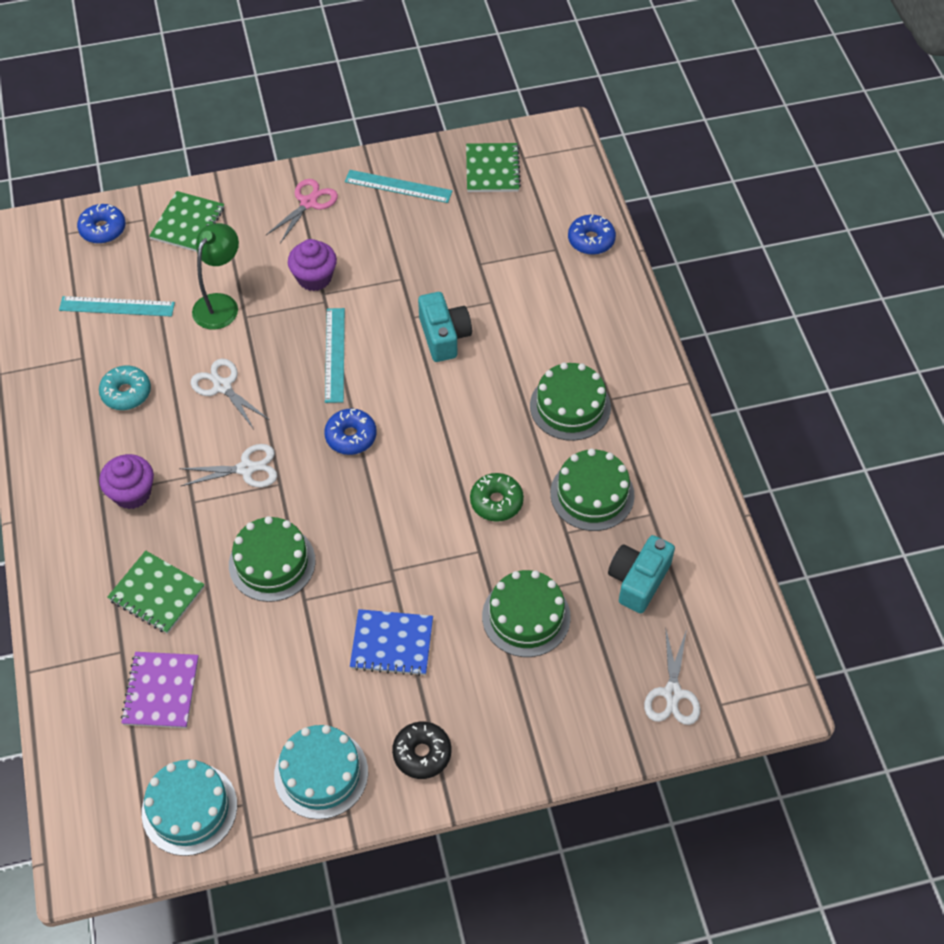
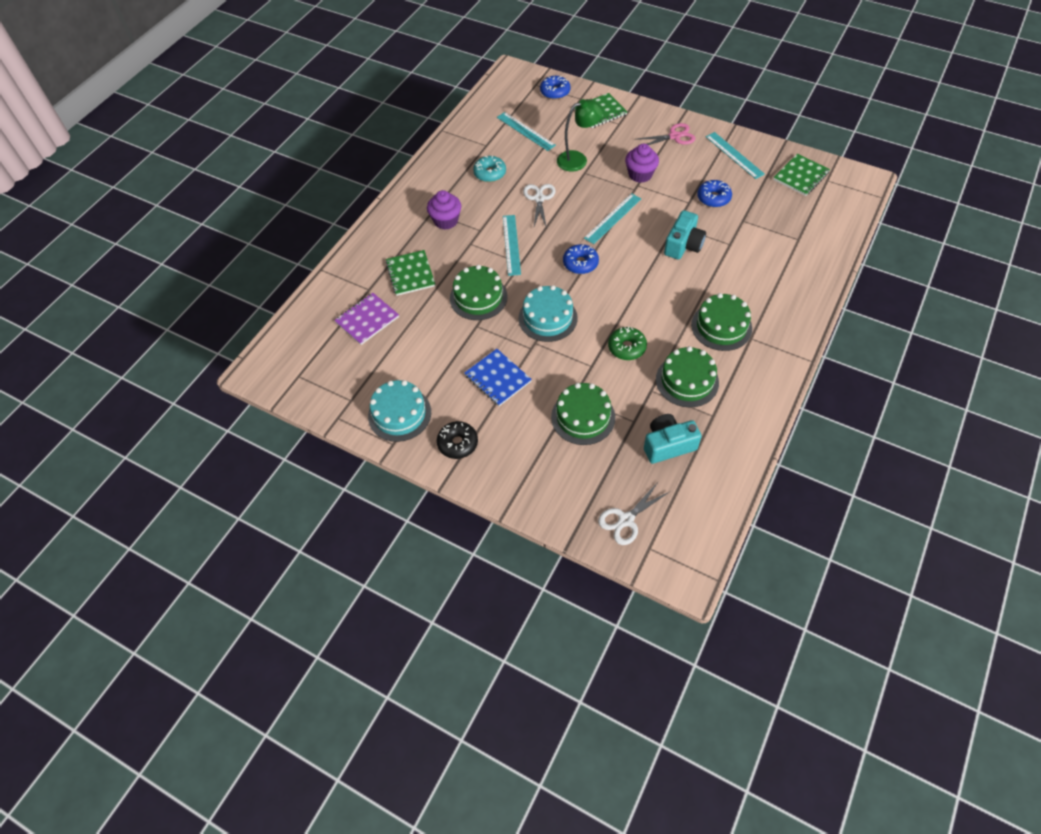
camera: 45 degrees right, 0 degrees up
(189, 808) = (325, 383): turquoise cake -> turquoise cake (548, 318)
(246, 468) = (511, 244): white scissors -> turquoise ruler
(591, 240) = (826, 247): blue donut -> blue donut (713, 198)

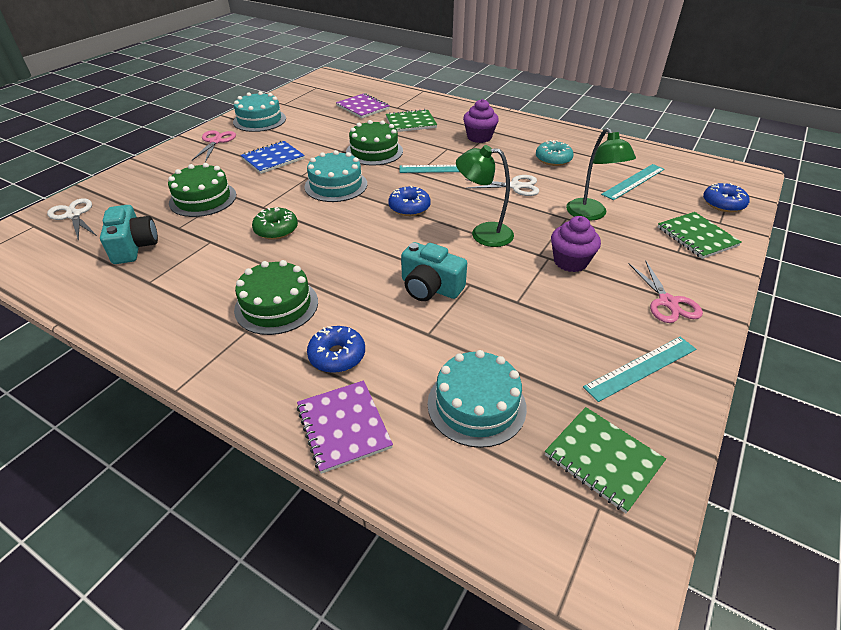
camera: 90 degrees right, 15 degrees down
(458, 443) = (215, 141): black donut -> pink scissors
(613, 218) = (483, 234): turquoise ruler -> green lamp
(687, 381) = (208, 268): green cake -> none
(713, 198) = (528, 328): blue donut -> blue donut (337, 356)
(781, 221) = (476, 405): none -> turquoise cake
(813, 275) = (343, 427): none -> purple notebook

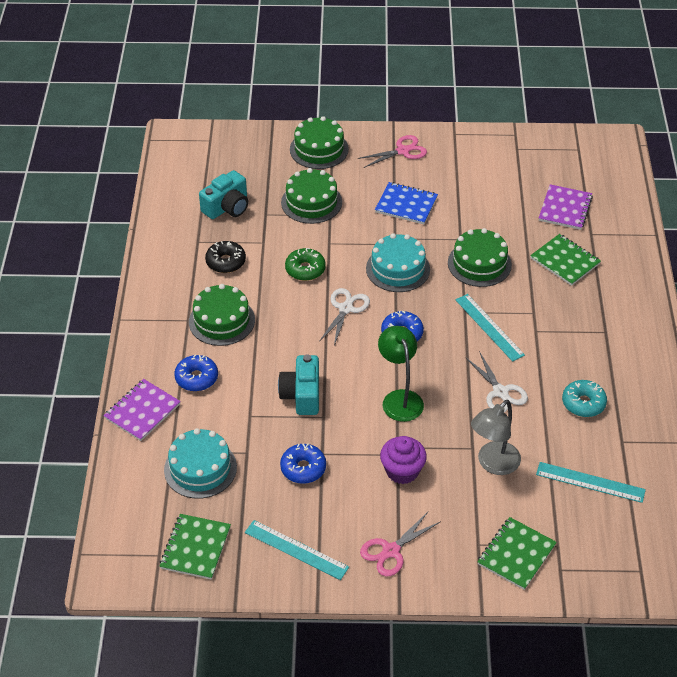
camera: 60 degrees right, 5 degrees up
(73, 215) = (236, 150): white scissors -> white scissors (345, 309)
(150, 174) = (319, 149): none -> green cake
(202, 273) = (226, 262): none -> black donut
(259, 120) = (467, 153): turquoise cake -> none
(479, 137) = (581, 327): purple cupcake -> none
(590, 214) = (493, 464): green lamp -> grey lamp
(723, 204) = (603, 567): blue donut -> blue donut (303, 468)

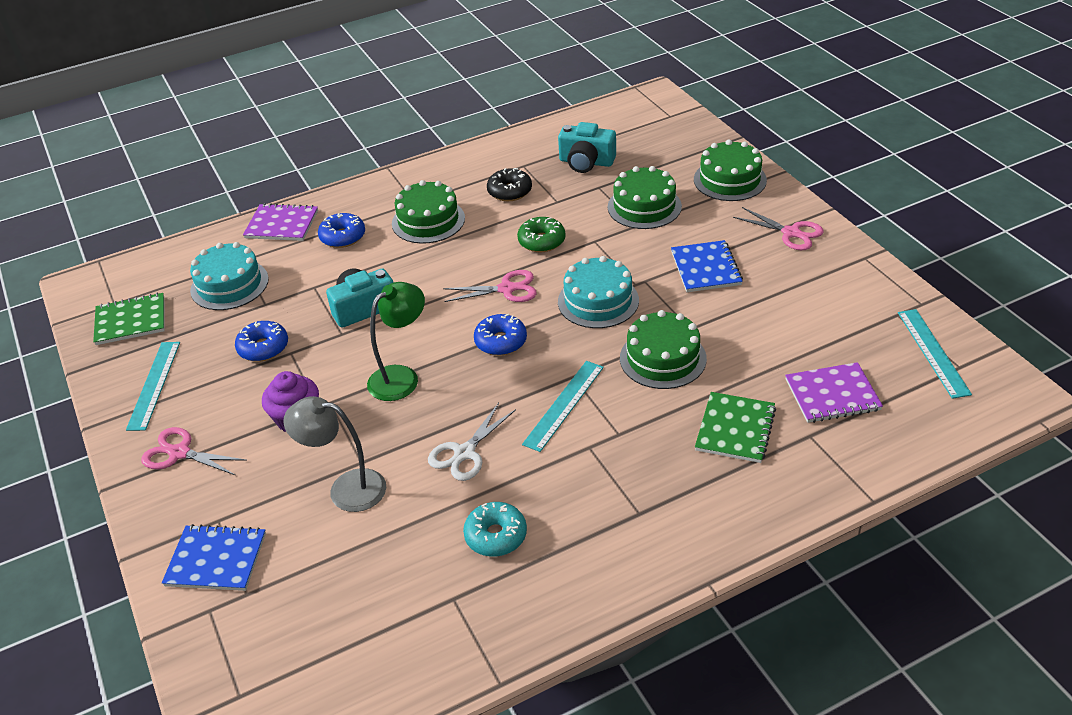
camera: 65 degrees right, 5 degrees down
(345, 309) = (506, 289): white scissors -> pink scissors
(516, 554) = (216, 559): green notebook -> blue notebook
(590, 482) = (365, 590): turquoise ruler -> turquoise ruler (933, 352)

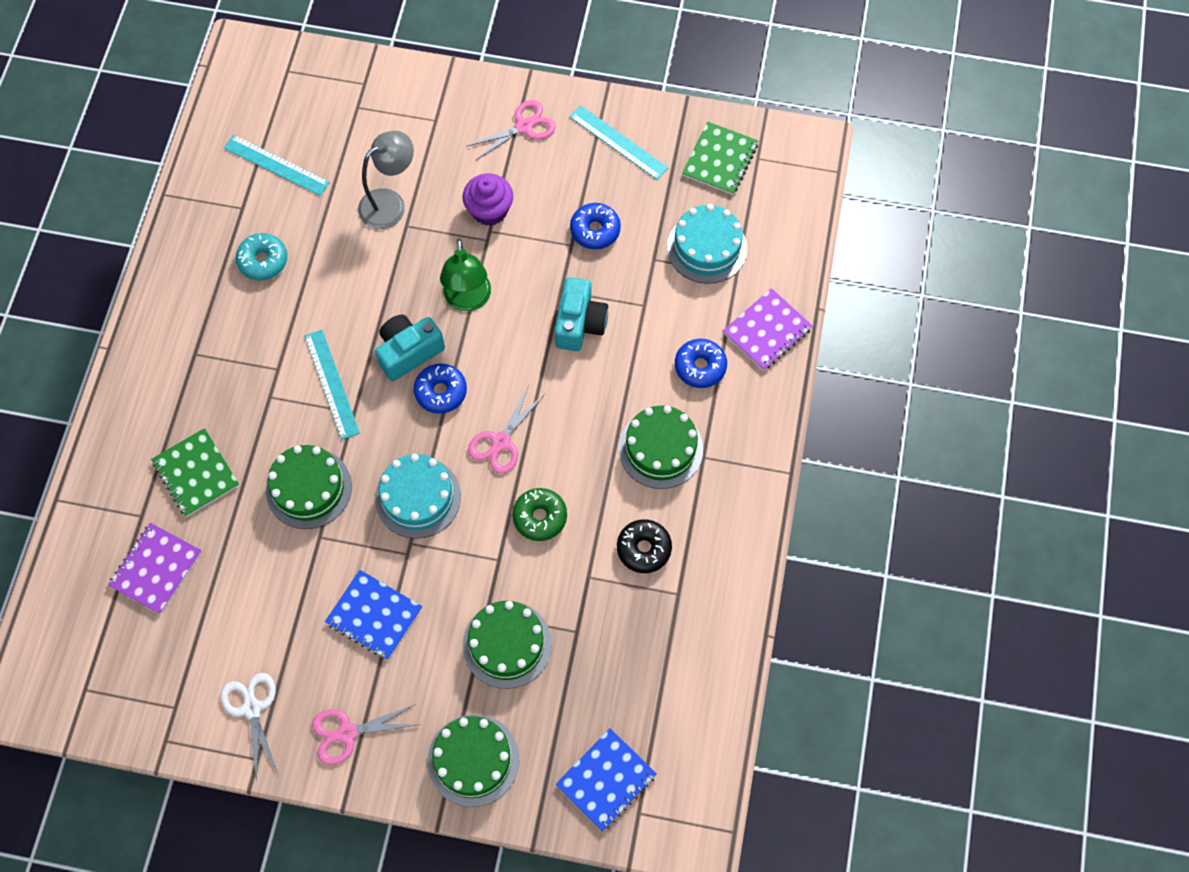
camera: 125 degrees right, 25 degrees up
(216, 559) = (401, 104): blue notebook -> blue notebook (606, 780)
(465, 453) = (350, 290): white scissors -> white scissors (252, 708)
(586, 162) = (629, 655): turquoise camera -> turquoise camera (408, 352)
(933, 352) = (115, 687): turquoise ruler -> turquoise ruler (276, 165)

